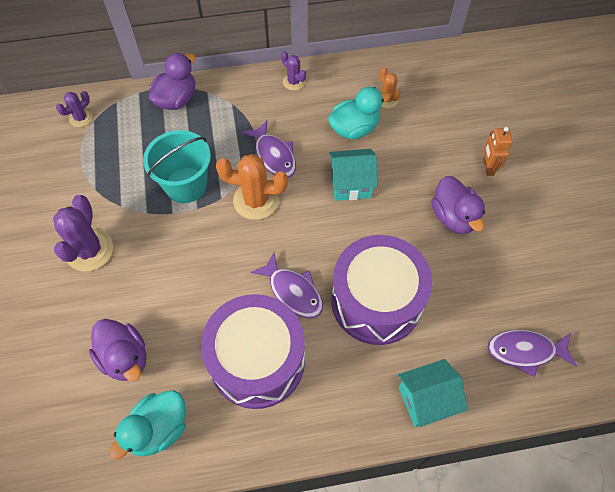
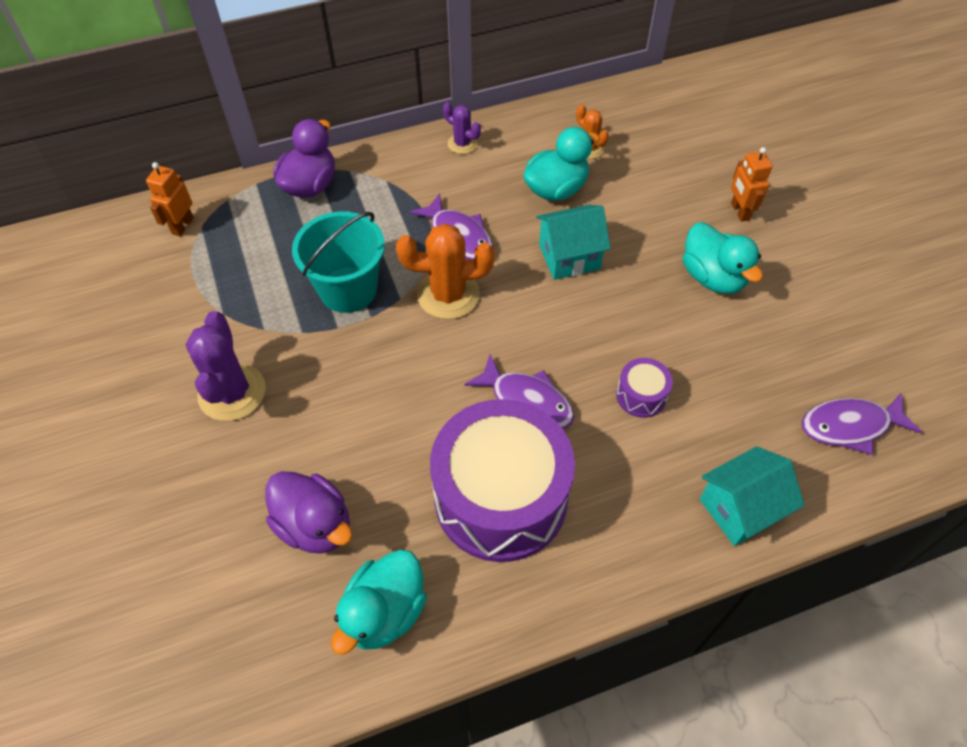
camera: 10 degrees left, 5 degrees down
(81, 118) = (182, 226): purple cactus -> orange robot
(376, 301) = (641, 395): purple drum -> purple drum, size x0.41
(453, 217) = (713, 277): purple duck -> turquoise duck

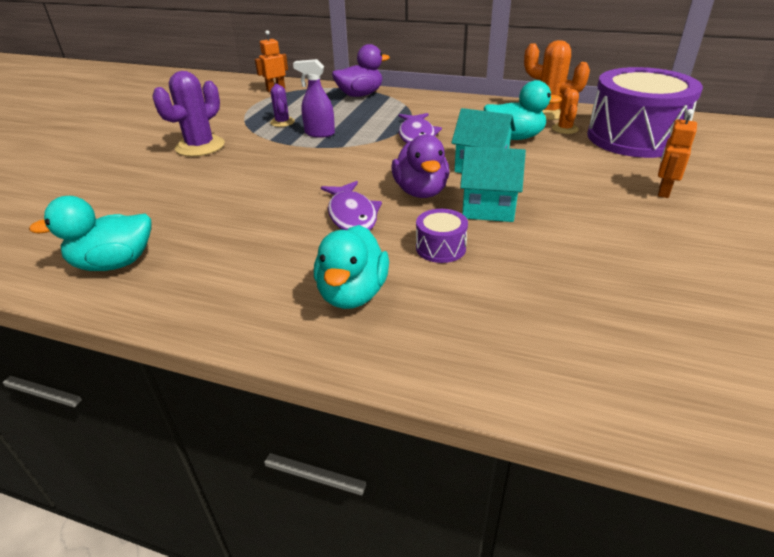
camera: 40 degrees right, 20 degrees down
(315, 525) = (148, 209): purple duck -> purple duck (421, 192)
(348, 289) = (319, 133): turquoise bucket -> purple spray bottle
(448, 295) = (373, 154): orange cactus -> orange cactus (548, 112)
(462, 144) = (474, 104): purple cactus -> purple cactus (282, 122)
(500, 497) = (263, 249): purple drum -> purple drum (634, 138)
(713, 277) = (591, 214): turquoise duck -> turquoise duck (352, 294)
(740, 509) = (435, 351): turquoise house -> turquoise house (488, 208)
(850, 426) = (628, 357): purple fish -> none

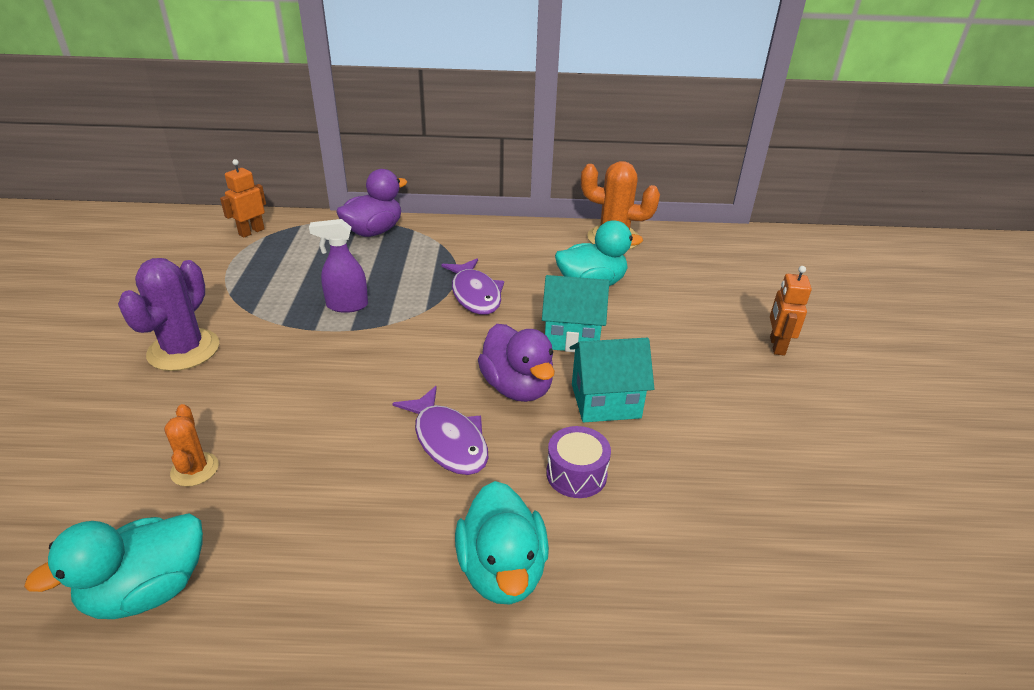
camera: 20 degrees left, 0 degrees up
(282, 122) = (286, 291): purple cactus -> none
(565, 129) = (641, 264): orange cactus -> orange cactus (195, 469)
(634, 138) = (719, 269): purple drum -> none

